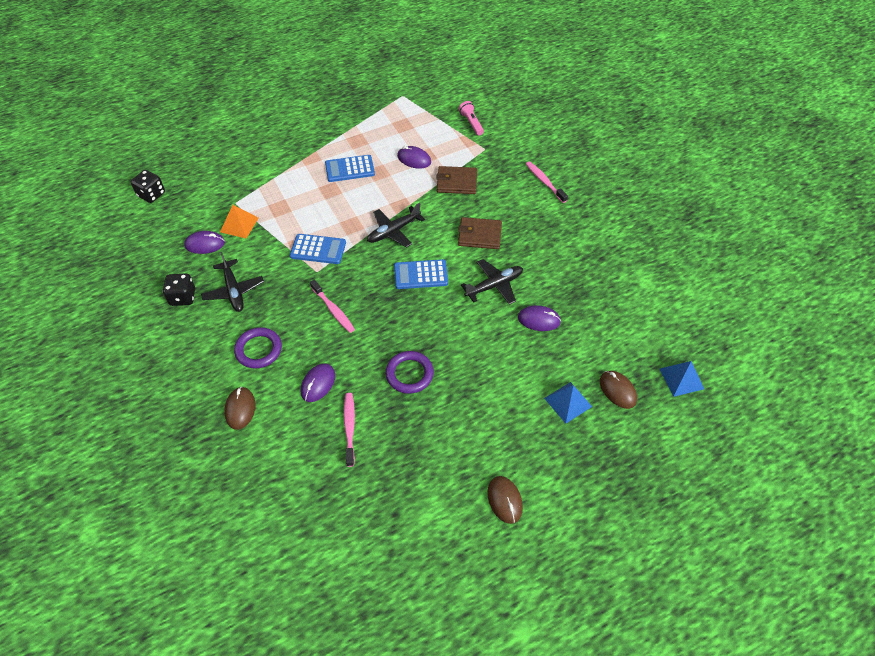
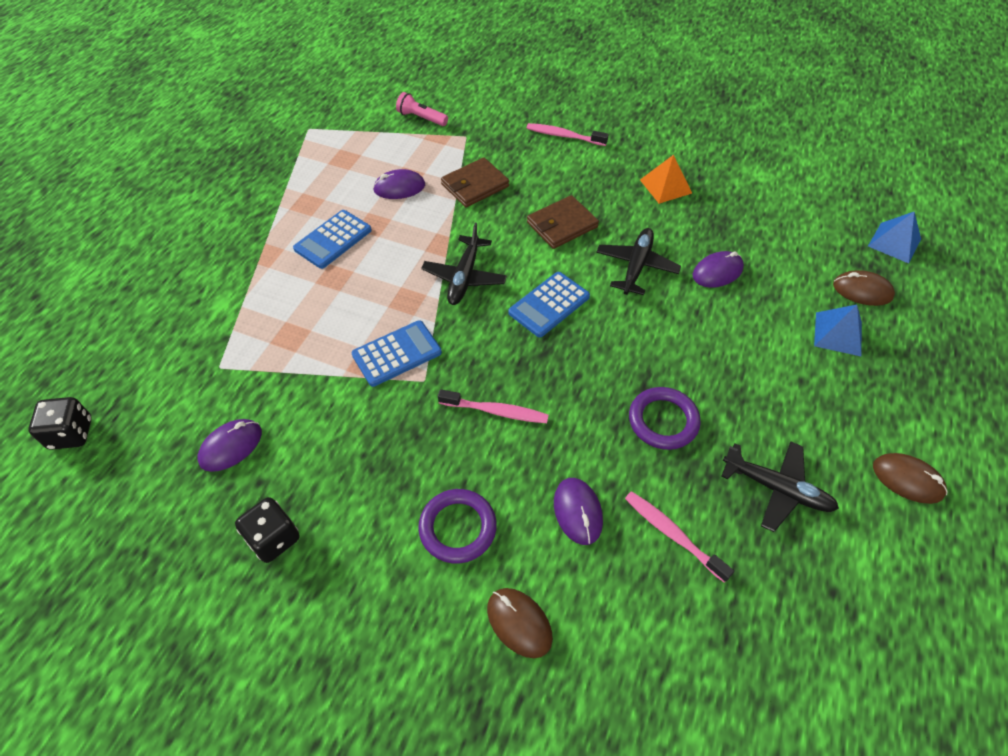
camera: 40 degrees left, 0 degrees up
(233, 290) = (339, 478): black plane -> black plane (776, 488)
(239, 224) = (255, 390): orange pyramid -> orange pyramid (665, 186)

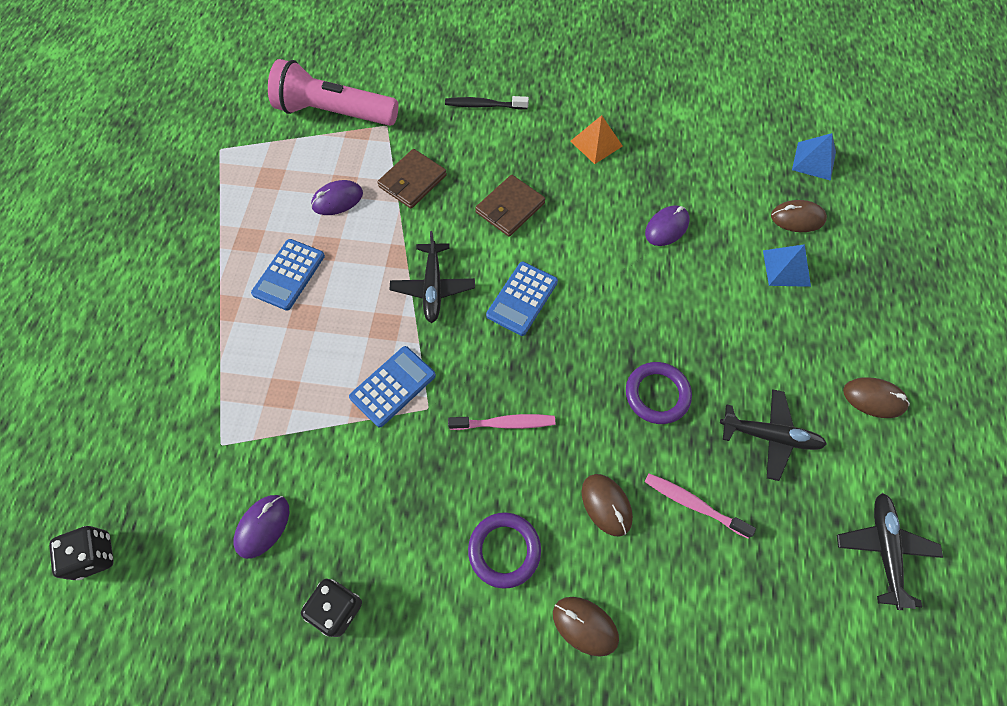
camera: 15 degrees left, 10 degrees up
(421, 118) = (334, 113): pink flashlight -> pink flashlight, size x2.21
(564, 136) = (484, 105): pink toothbrush -> black toothbrush
(577, 512) = (606, 505): purple mouse -> brown mouse
(636, 266) = (591, 238): black plane -> black plane (883, 549)

